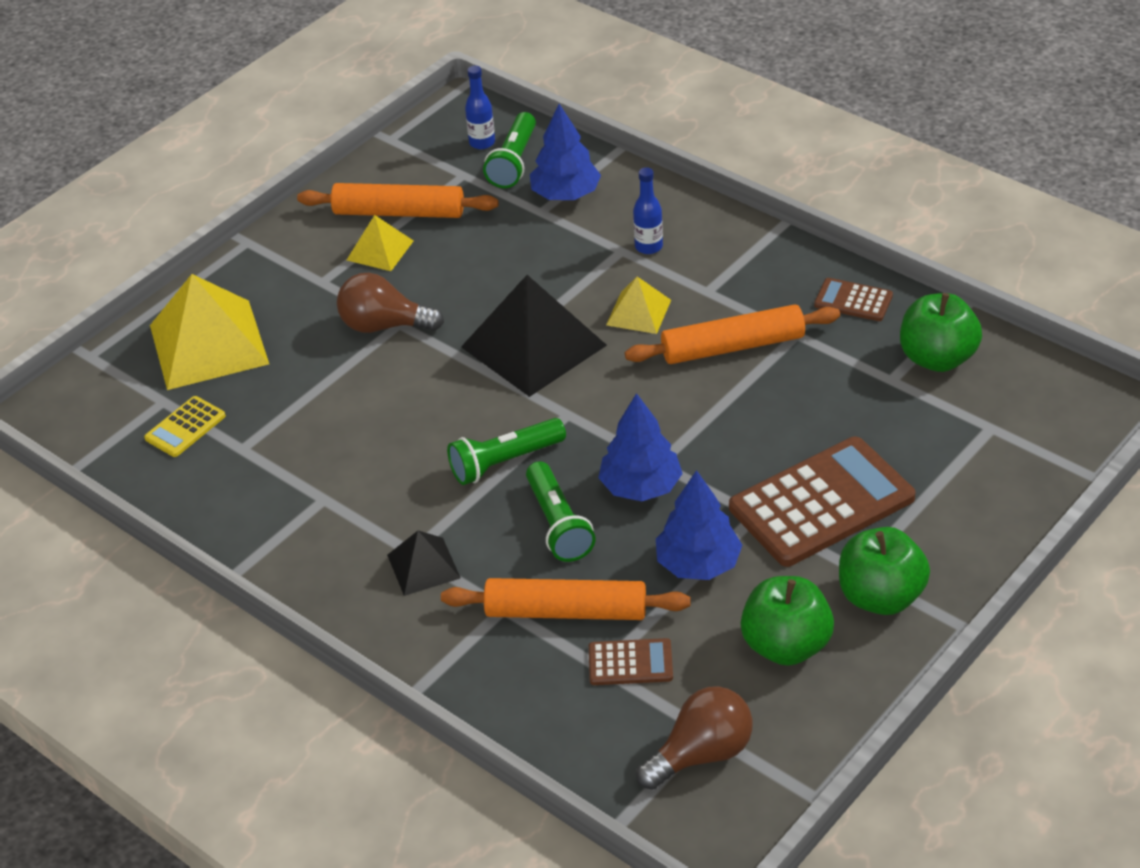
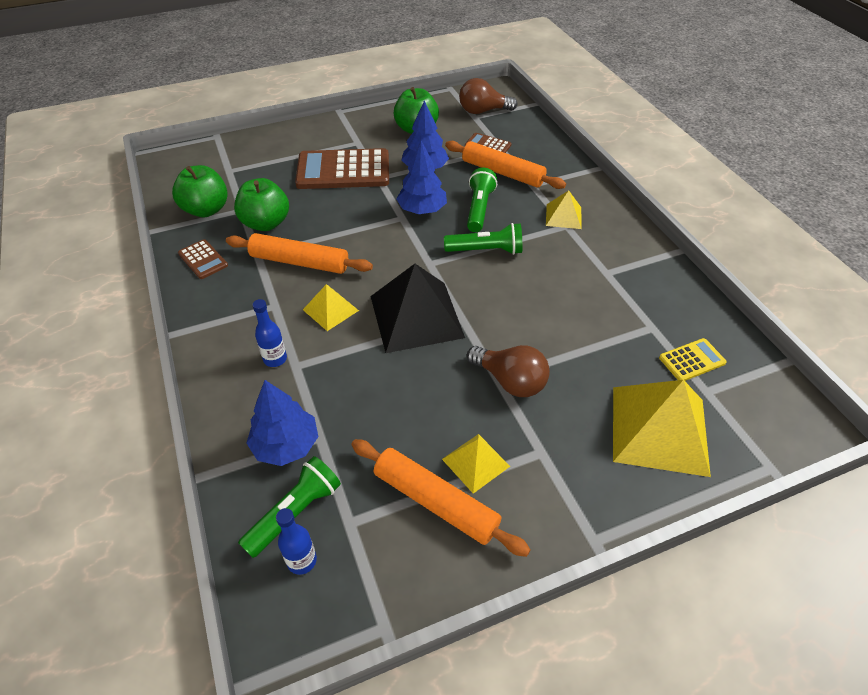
camera: 155 degrees left, 5 degrees up
(423, 566) = (563, 216): black pyramid -> yellow pyramid
(880, 597) = (359, 130): green apple -> green apple (266, 223)

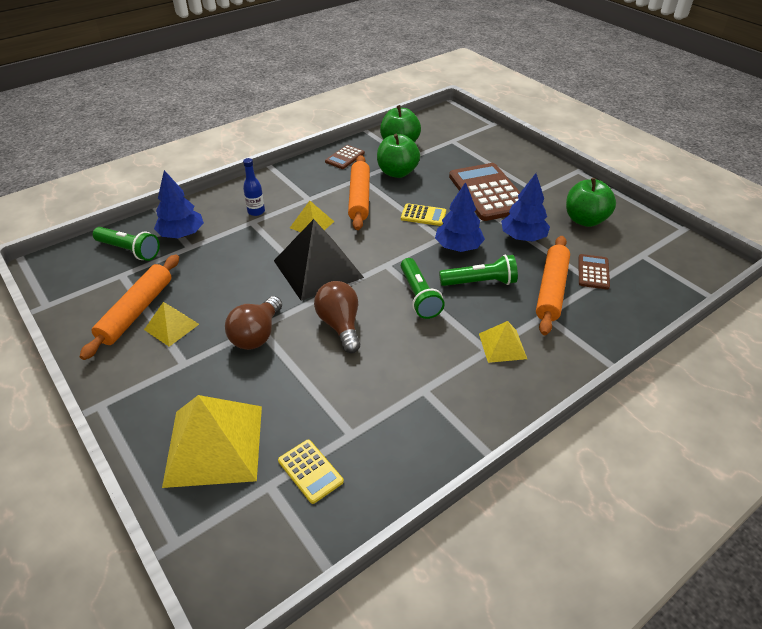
camera: 75 degrees right, 5 degrees down
(302, 561) = (95, 261): blue bottle -> none
(359, 221) = (423, 215): none -> yellow calculator
(483, 111) = (658, 258): brown light bulb -> brown light bulb (340, 325)

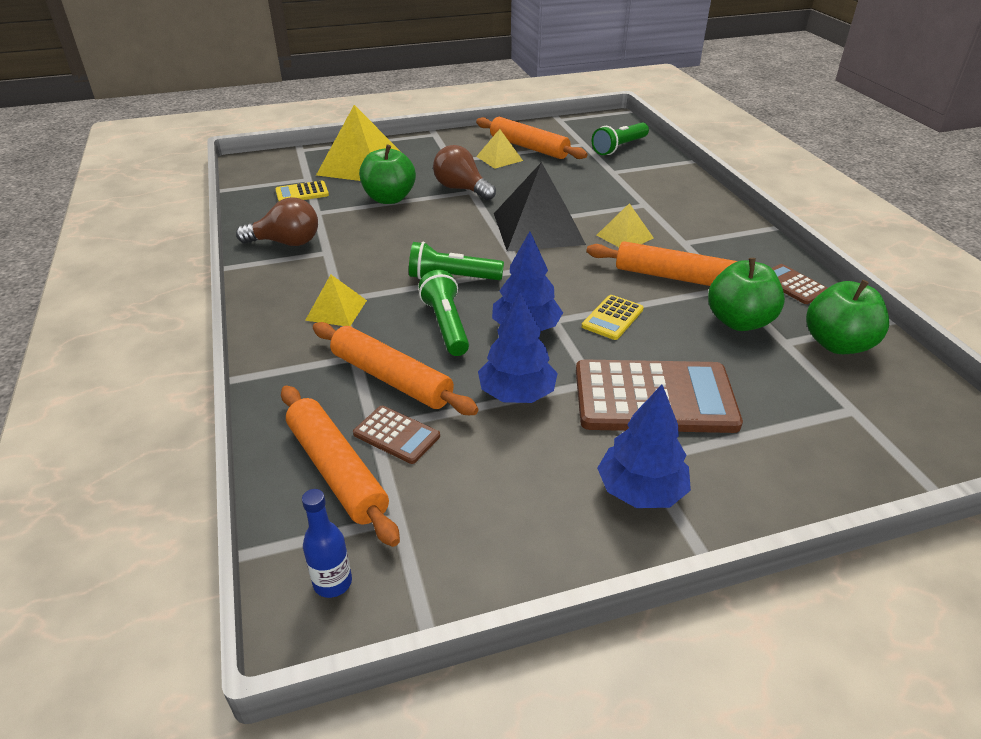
camera: 110 degrees right, 5 degrees down
(182, 234) = (636, 169): blue tree -> blue tree (641, 490)
(256, 211) = (665, 208): blue bottle -> blue bottle (332, 582)
(340, 325) = (443, 227): brown light bulb -> brown light bulb (286, 243)
(480, 282) = (446, 325): green flashlight -> green flashlight turned 150 degrees clockwise
(585, 220) = (527, 487): green apple -> green apple (389, 198)
(637, 285) = (337, 470): none -> orange rolling pin

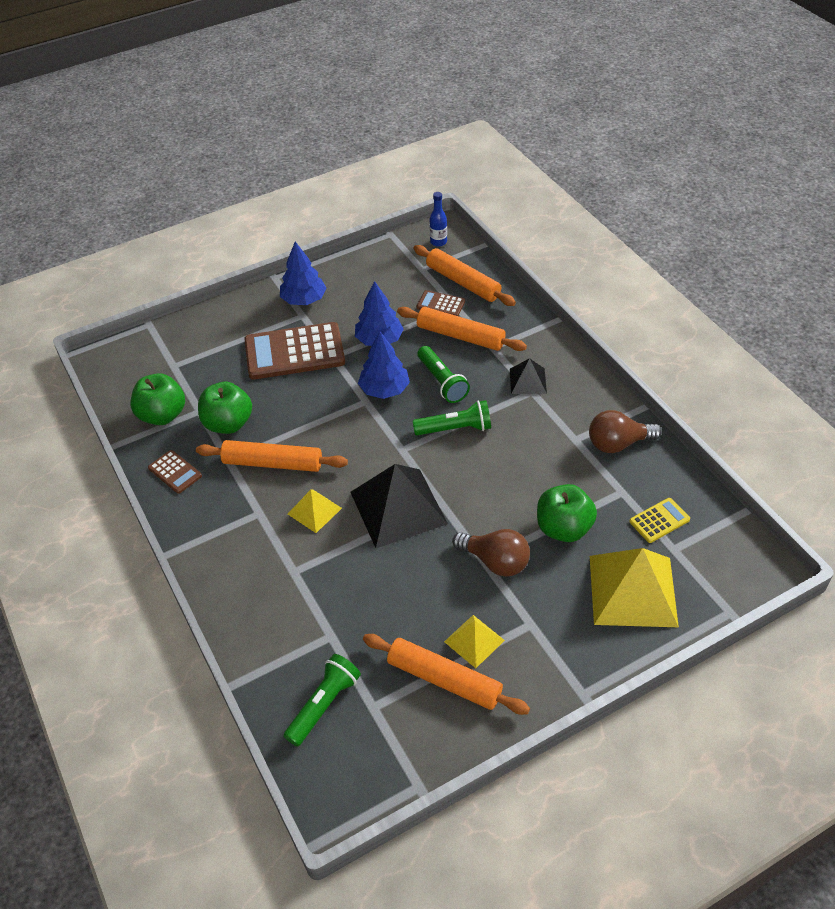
camera: 170 degrees right, 10 degrees up
(336, 310) = (528, 381): yellow pyramid -> black pyramid
(612, 318) = (322, 410): yellow calculator -> none

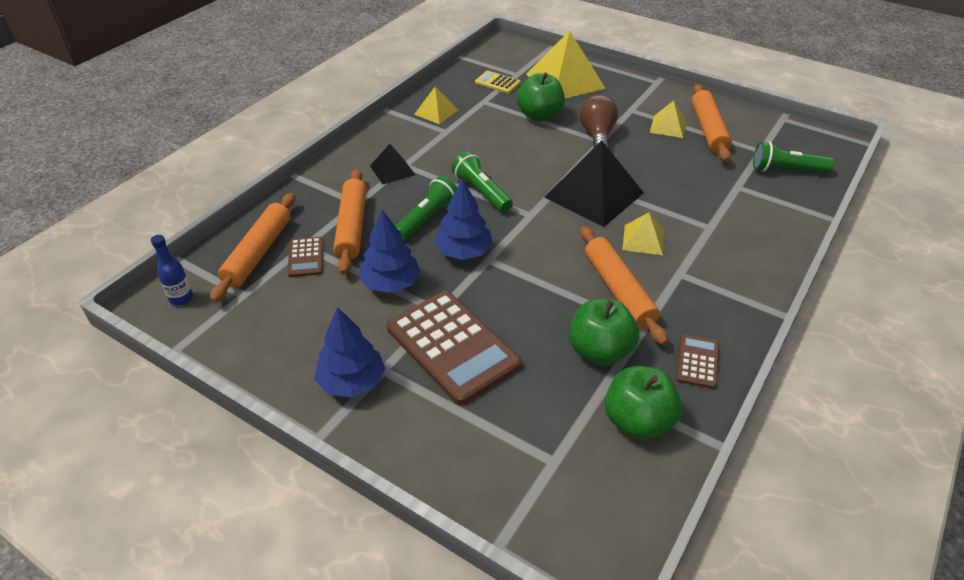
camera: 120 degrees left, 5 degrees down
(618, 443) = (436, 112): brown light bulb -> yellow pyramid

